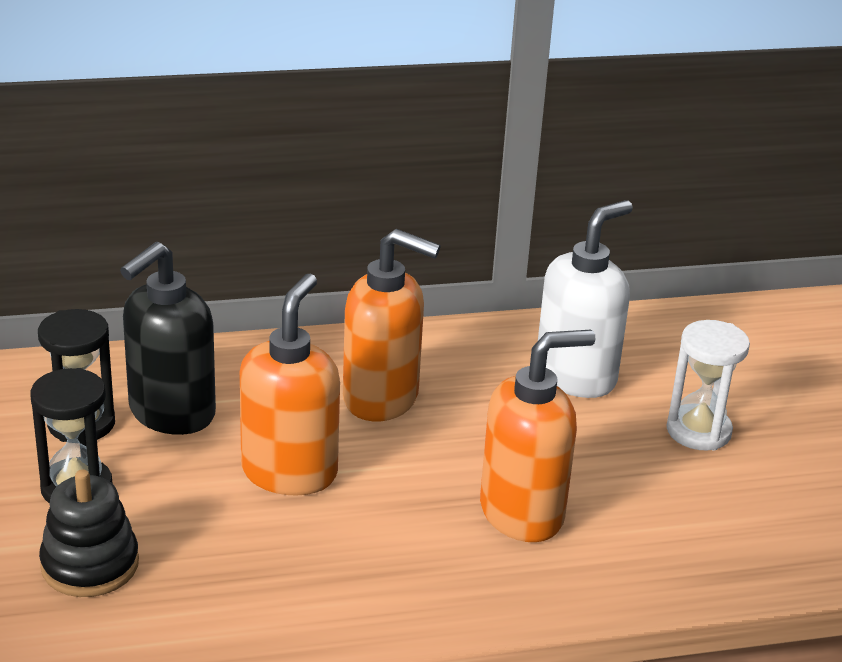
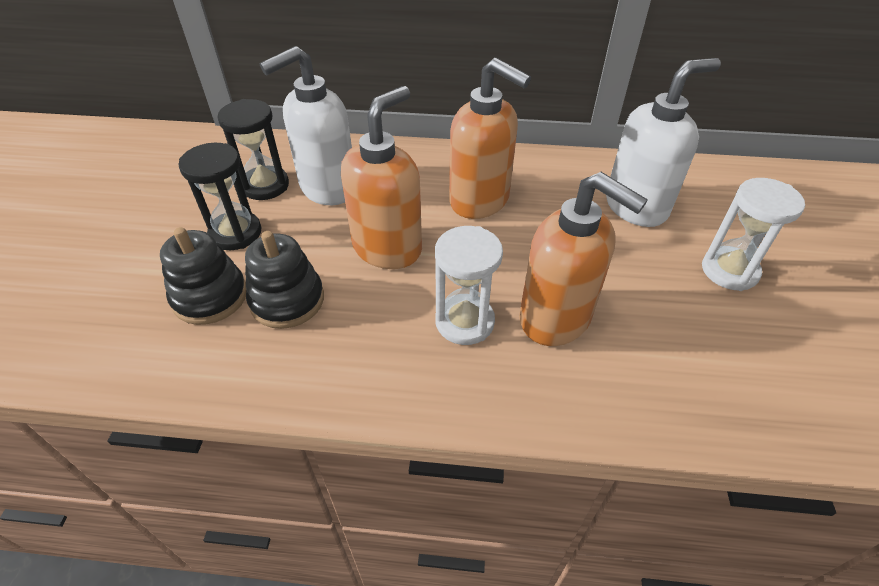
camera: 20 degrees right, 15 degrees up
(171, 413) = (327, 188): black soap dispenser -> white soap dispenser
(193, 551) = (287, 300): none -> black stacking toy
(420, 535) = (464, 322): none -> white hourglass
(522, 513) = (556, 318): orange soap dispenser -> orange soap dispenser turned 45 degrees clockwise

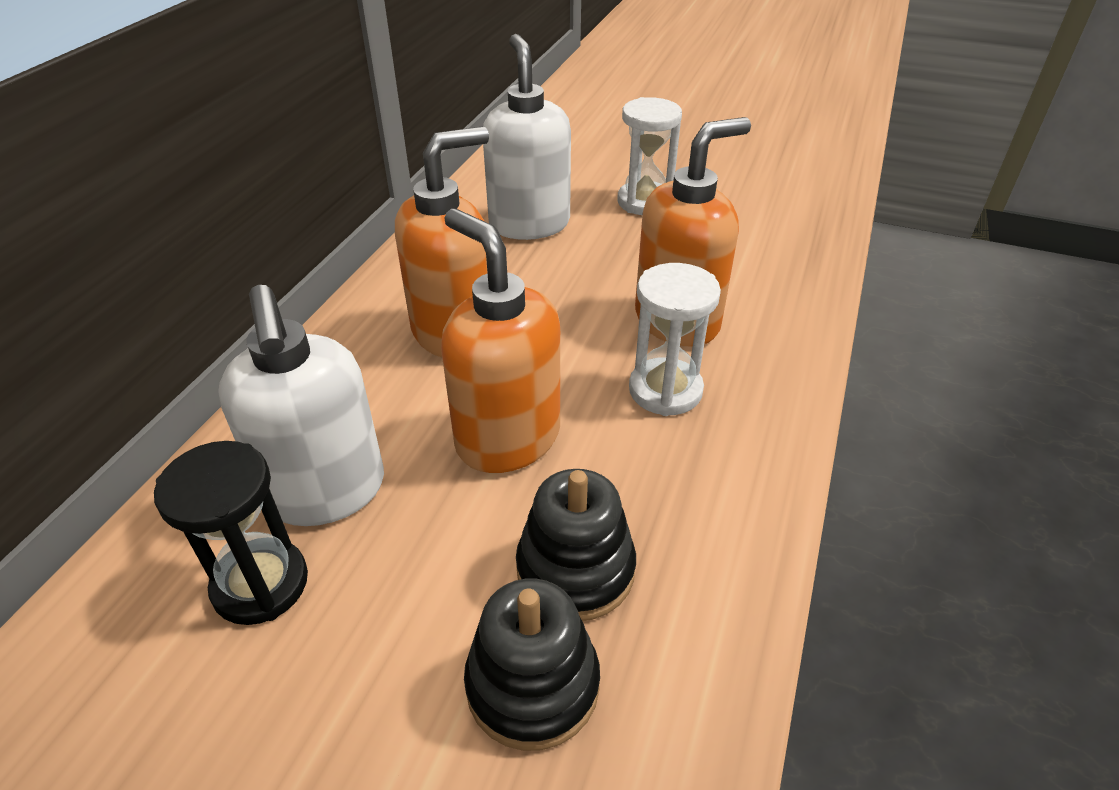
camera: 75 degrees left, 5 degrees down
(235, 233) = (378, 639): black hourglass -> none

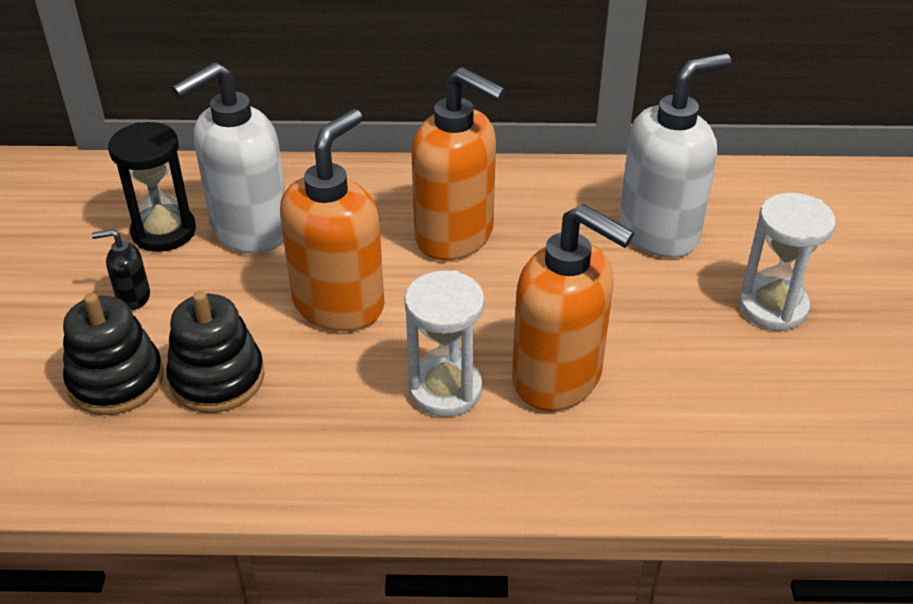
camera: 70 degrees right, 0 degrees up
(377, 641) = (133, 297): none -> black soap dispenser

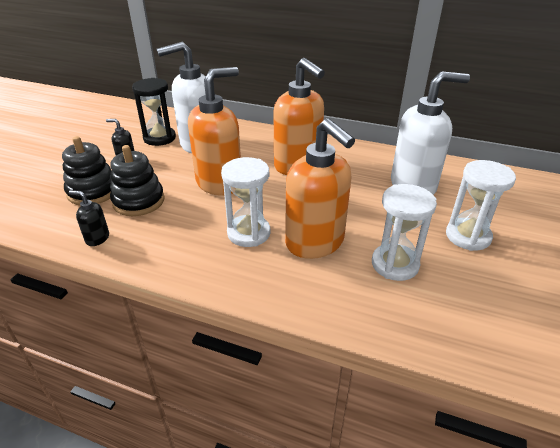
camera: 20 degrees right, 5 degrees down
(193, 469) = (97, 238): none -> black soap dispenser
(690, 384) = (395, 264): none -> white hourglass

